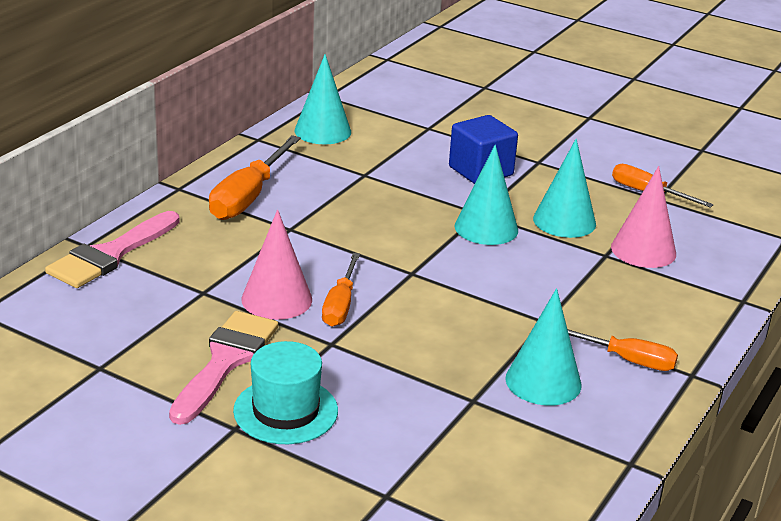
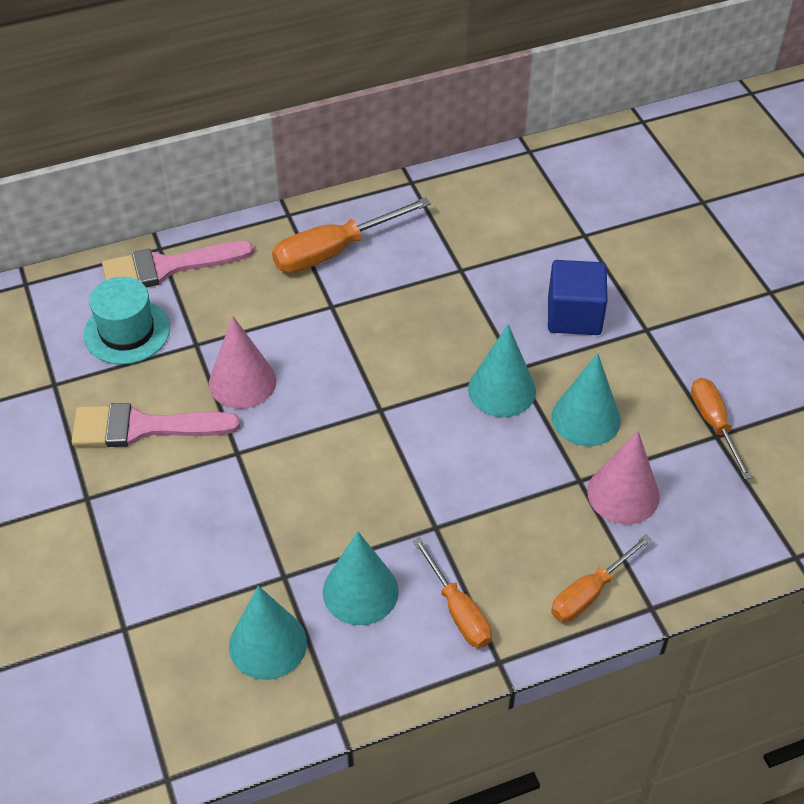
camera: 40 degrees right, 20 degrees up
(226, 361) = (143, 427): pink brush -> pink brush turned 150 degrees counterclockwise
(285, 411) = (136, 502): turquoise hat -> turquoise hat (127, 331)
(322, 131) = (478, 196): turquoise cone -> turquoise cone (268, 644)
(340, 305) = (285, 415): orange screwdriver -> orange screwdriver (589, 592)

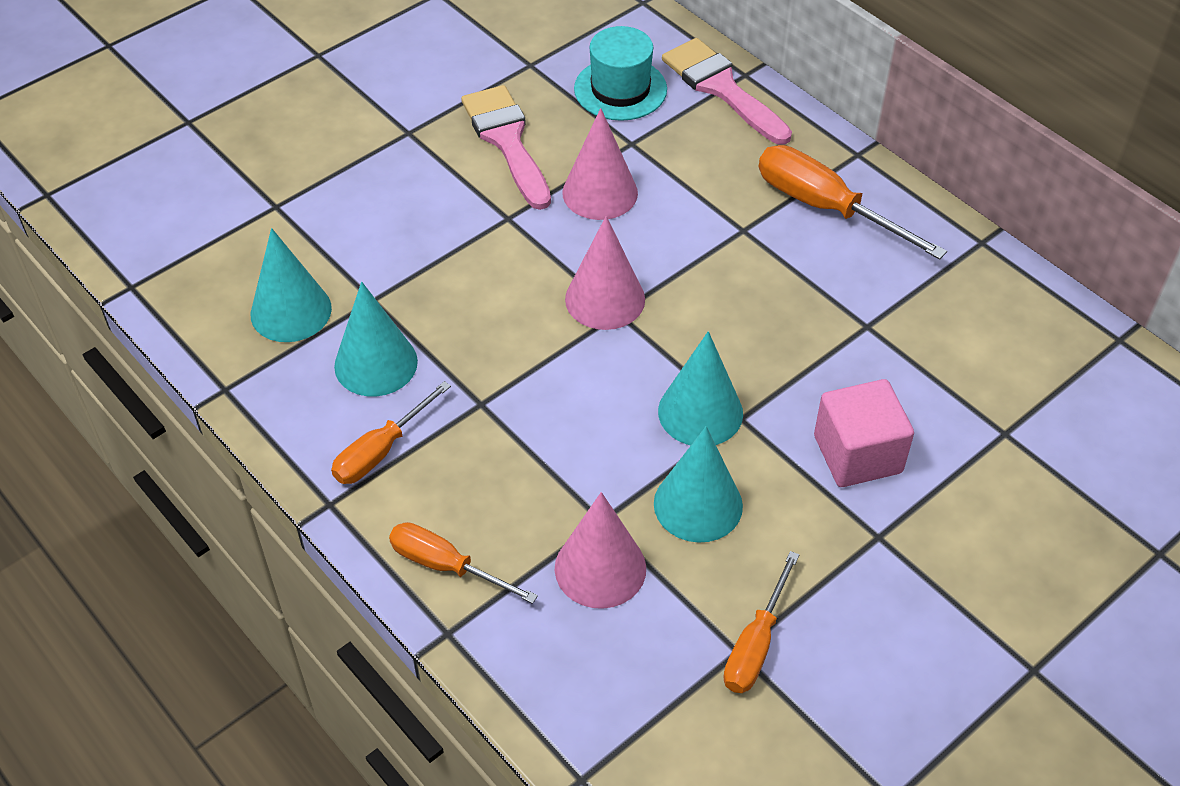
camera: 70 degrees right, 0 degrees up
(362, 413) = (605, 299): none -> pink cone
(574, 315) = (857, 454): blue cube -> pink cube
(714, 424) = (755, 644): orange screwdriver -> orange screwdriver turned 150 degrees clockwise

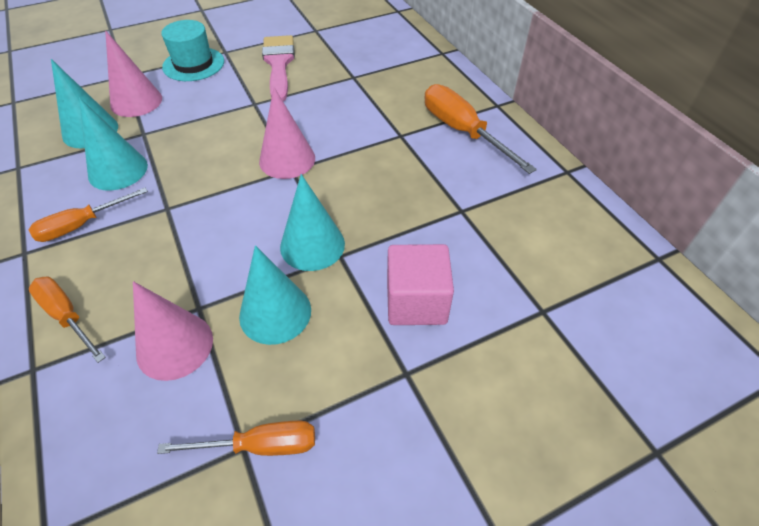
camera: 15 degrees right, 0 degrees up
(600, 192) = (319, 99): pink cone -> pink cone (136, 101)
(620, 89) = (361, 49): turquoise hat -> turquoise hat (193, 64)
(721, 88) = (424, 57): pink brush -> none
(755, 644) = (260, 445): orange screwdriver -> orange screwdriver turned 135 degrees counterclockwise

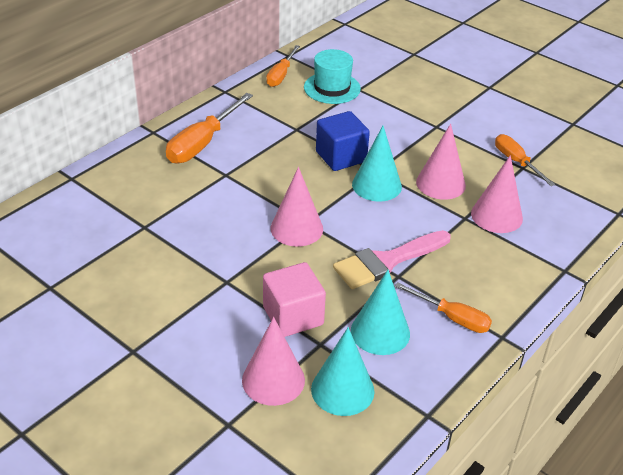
camera: 115 degrees left, 10 degrees down
(67, 316) = (523, 276): orange screwdriver -> orange screwdriver (281, 75)
(193, 64) = (175, 367): turquoise hat -> turquoise hat (332, 88)
(275, 313) = (440, 183): turquoise cone -> pink cone
(279, 64) = (143, 290): pink brush -> pink brush (386, 261)
(385, 232) = (341, 157): none -> blue cube
(416, 301) = (388, 132): pink cube -> pink cube (293, 316)

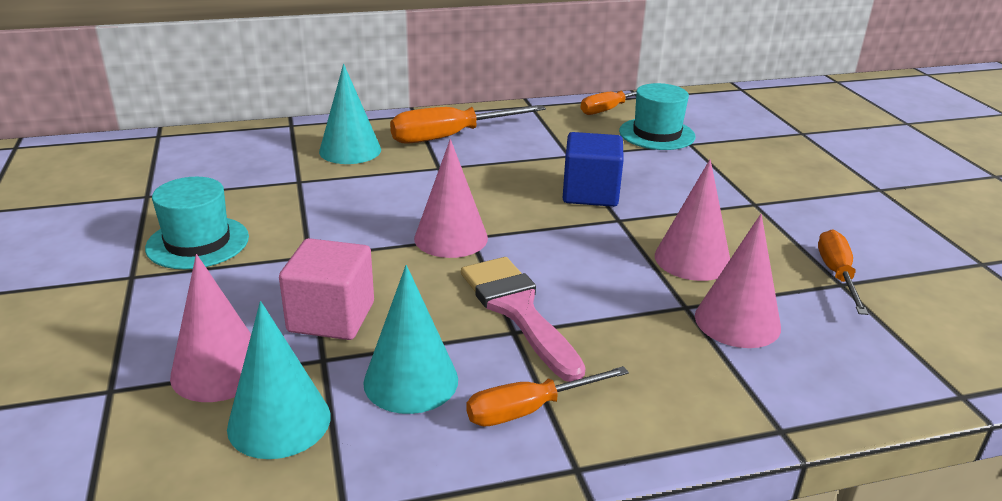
camera: 35 degrees right, 10 degrees down
(142, 306) = (198, 242): none -> turquoise hat
(376, 185) = (602, 232): turquoise cone -> turquoise cone (350, 150)
(386, 261) = (517, 310): pink brush -> pink brush turned 60 degrees clockwise
(452, 318) = (529, 410): orange screwdriver -> orange screwdriver turned 90 degrees clockwise

